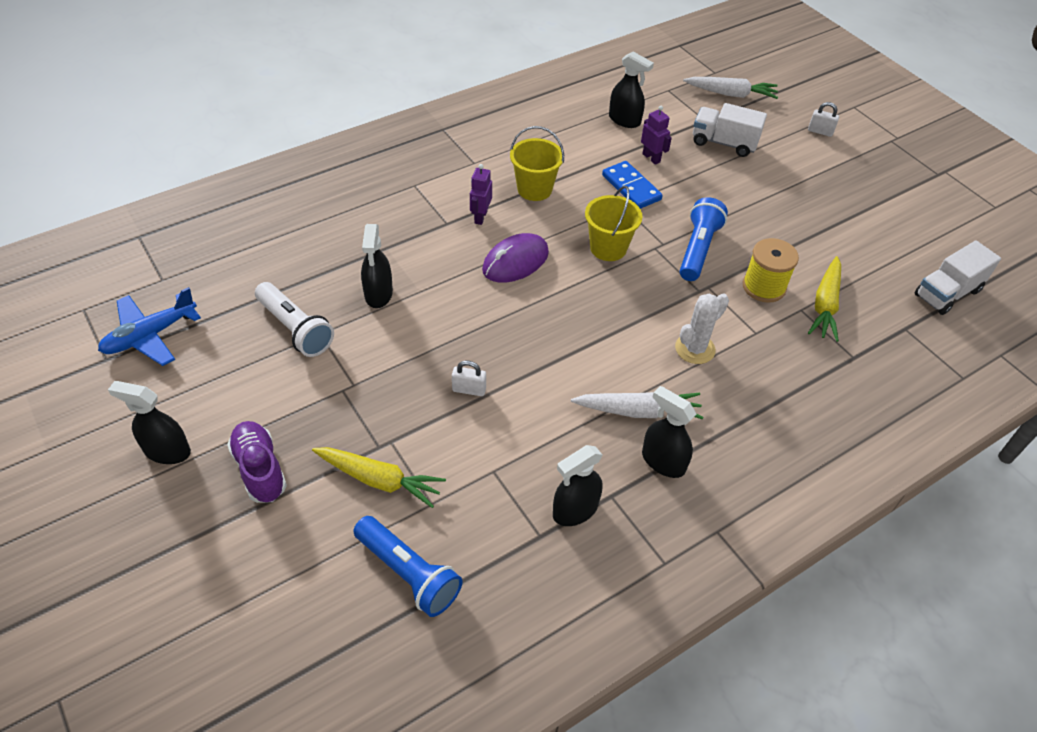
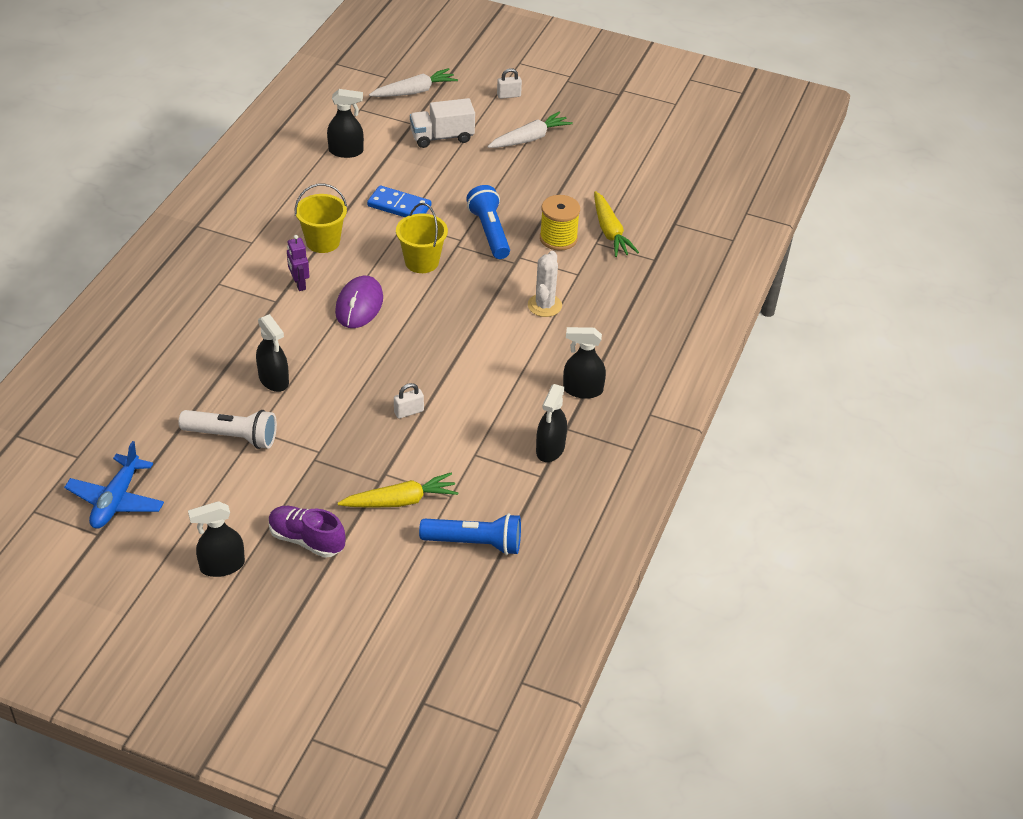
camera: 35 degrees left, 5 degrees down
(638, 411) = (540, 366): white carrot -> white carrot (529, 138)
(651, 158) = (395, 174): purple robot -> none
(947, 293) = (685, 185): white truck -> none

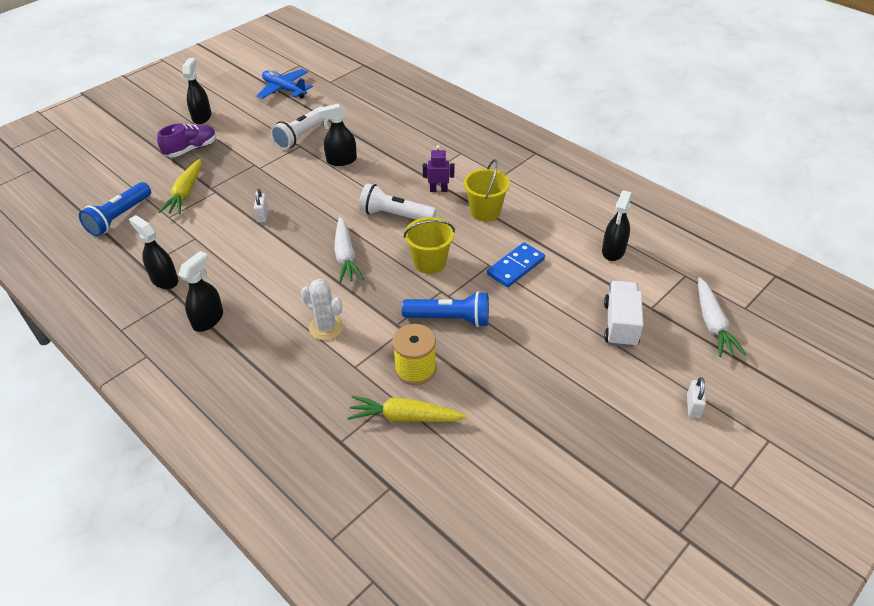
camera: 115 degrees right, 0 degrees up
(359, 305) = (395, 215): purple mouse -> white flashlight
(529, 138) = (599, 399): white carrot -> white carrot (345, 256)

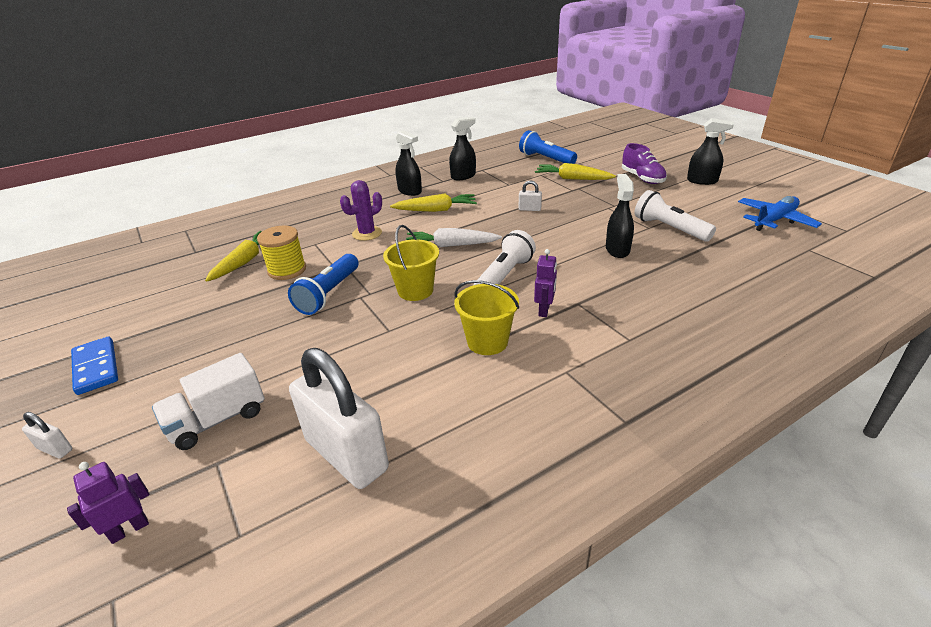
camera: 105 degrees right, 10 degrees down
(264, 284) = (436, 210): none -> yellow carrot
(326, 327) = (367, 233): white cactus -> purple cactus
(516, 267) = (372, 350): blue domino -> blue domino (96, 367)
(613, 251) = (346, 454): black spray bottle -> white padlock
(620, 324) = (217, 420): white truck -> white truck turned 120 degrees clockwise
(712, 324) = (129, 529): white carrot -> purple robot

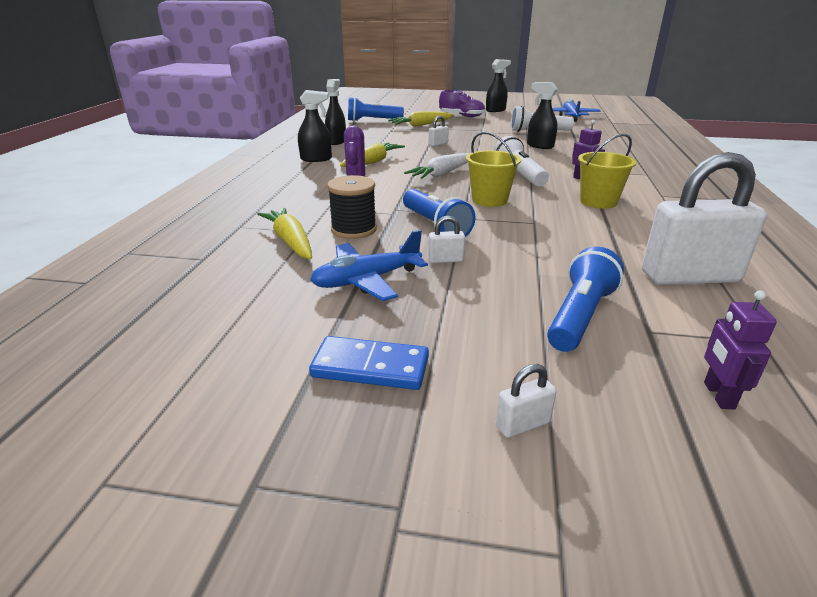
camera: 50 degrees left, 5 degrees down
(209, 313) = (367, 280): none -> blue plane
(217, 420) = (579, 316): white truck -> blue flashlight
(268, 325) = (446, 260): none -> white padlock
(287, 270) = (353, 230): yellow spool -> black spool

